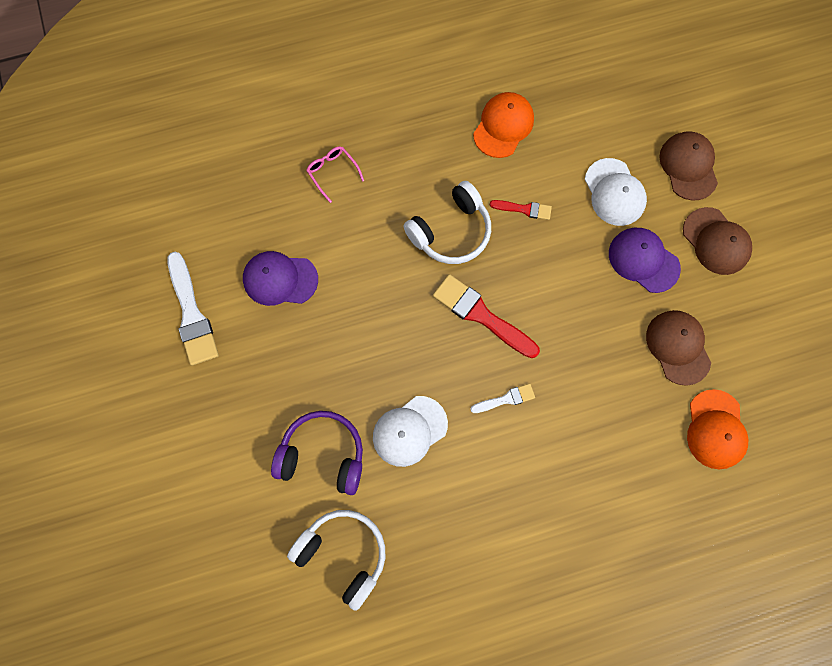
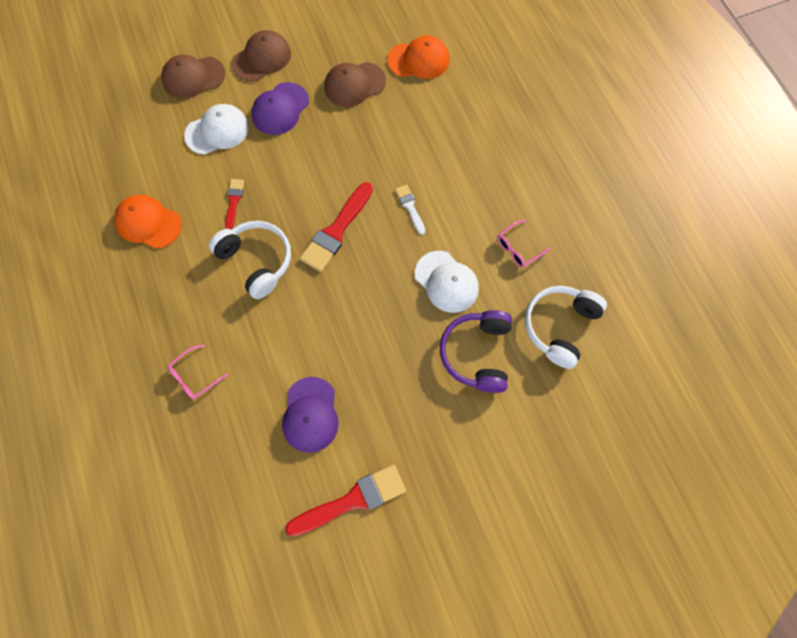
camera: 95 degrees left, 5 degrees down
(192, 314) = (352, 500): white brush -> red brush
(444, 521) = (518, 248): none -> pink glasses

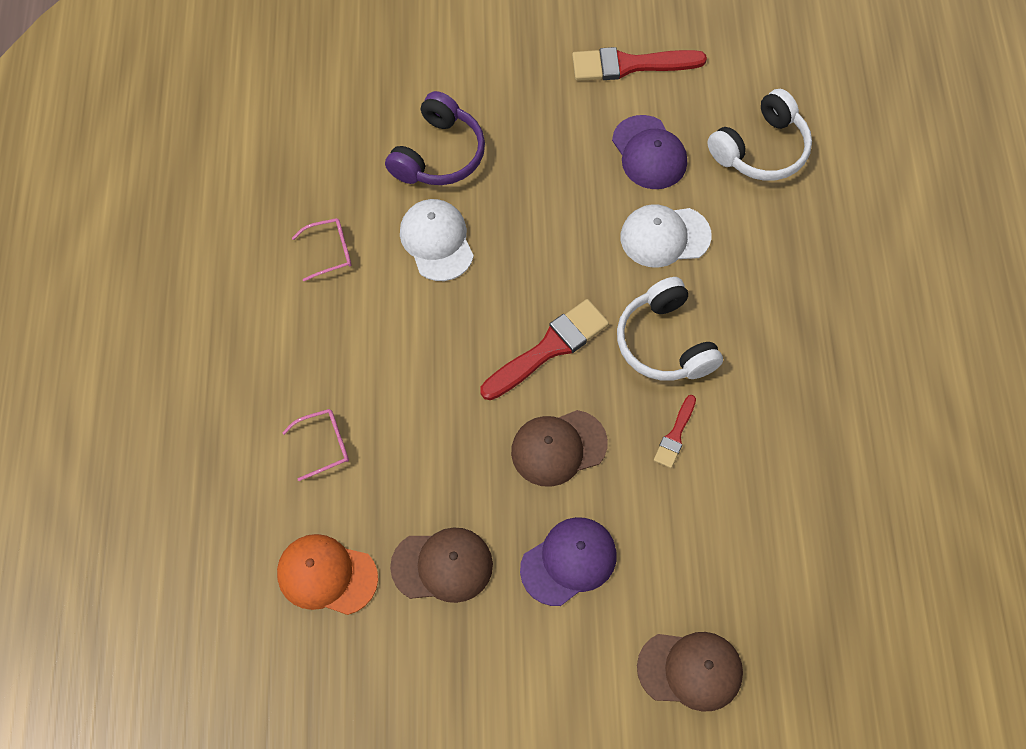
camera: 160 degrees left, 5 degrees down
(148, 223) = (800, 443): orange cap -> none
(195, 376) = (772, 232): pink glasses -> pink glasses (323, 445)
(217, 131) = (673, 556): white cap -> white cap (664, 236)
(262, 58) = (571, 668): brown cap -> brown cap (558, 448)
(310, 415) = (649, 153): purple cap -> purple cap turned 135 degrees clockwise
(410, 207) = (441, 348): white brush -> none
(559, 326) = (331, 152): white headphones -> white headphones (761, 149)

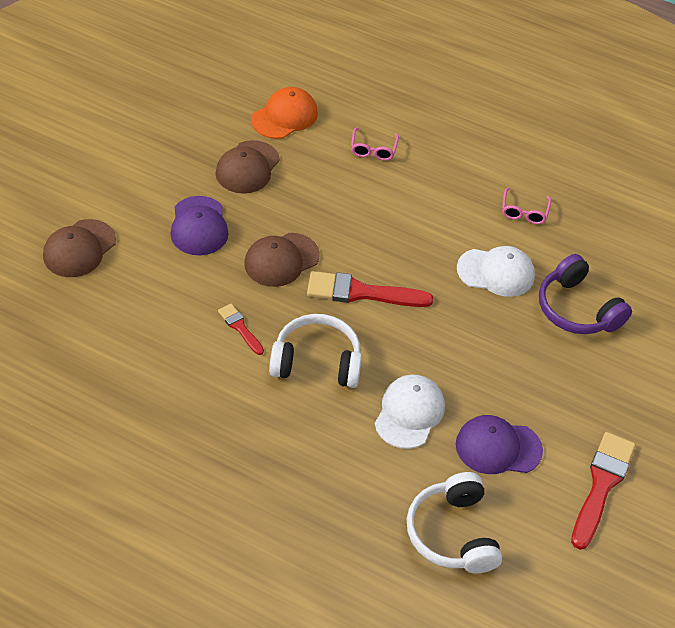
camera: 115 degrees right, 15 degrees down
(549, 348) = (361, 292): red brush -> red brush turned 105 degrees clockwise
(558, 448) = (281, 260): brown cap -> brown cap turned 135 degrees counterclockwise

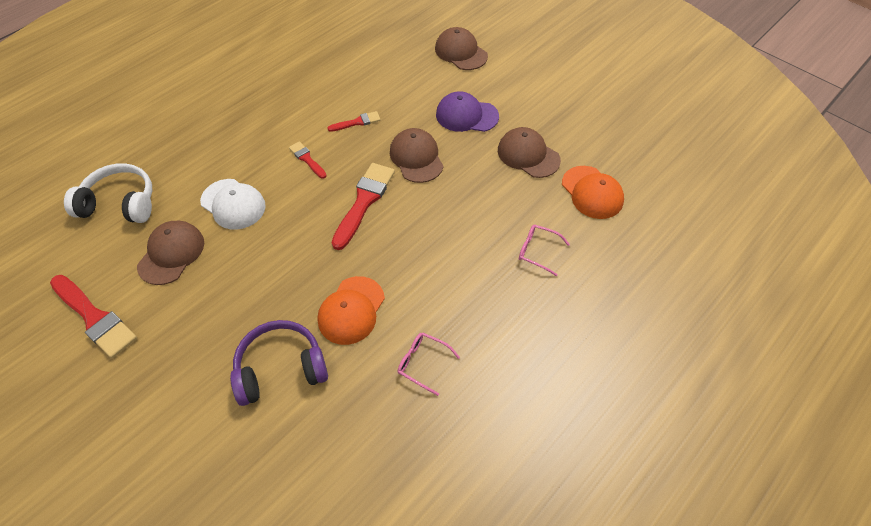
camera: 110 degrees right, 5 degrees up
(317, 361) = (307, 159): white headphones -> red brush
(496, 272) = (351, 310): white cap -> orange cap
(498, 447) = (171, 254): purple cap -> brown cap

